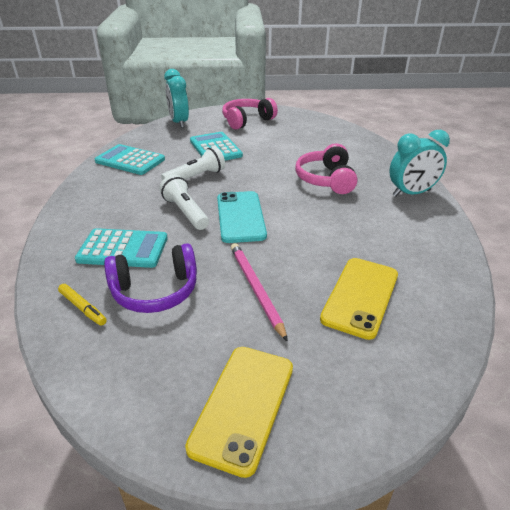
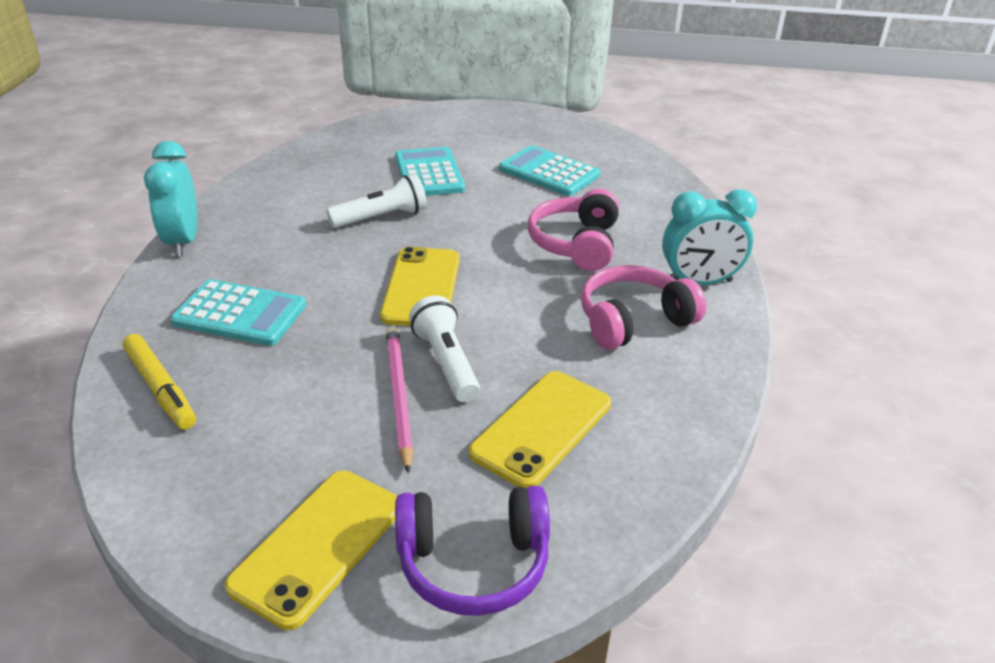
camera: 10 degrees right, 0 degrees up
(83, 308) = (161, 388): yellow marker -> yellow marker, size x1.51
(130, 160) = (296, 180): turquoise calculator -> turquoise calculator (549, 172)
(155, 291) = (262, 379): purple headphones -> purple headphones (473, 563)
(179, 122) = (391, 124): turquoise clock -> turquoise clock (183, 241)
(185, 212) = (345, 270): white flashlight -> white flashlight (446, 363)
(240, 217) = (421, 287): turquoise phone -> yellow phone
(247, 120) = (496, 131): pink headphones -> pink headphones (633, 321)

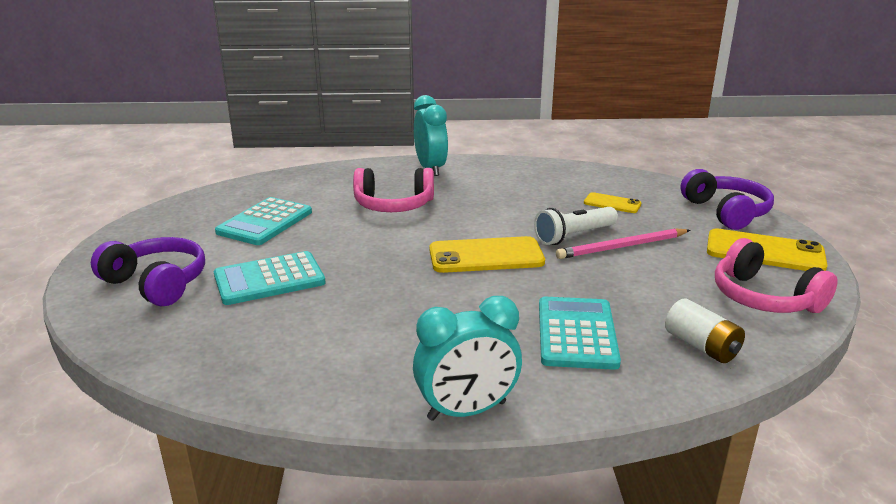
camera: 100 degrees left, 10 degrees down
(161, 388) = (701, 346): yellow marker -> white battery
(381, 217) = (373, 291): white flashlight -> none
(445, 132) = (157, 283): none -> purple headphones
(542, 428) = (612, 203): yellow phone -> yellow phone, size x0.56
(633, 321) = (486, 185): pink headphones -> pink headphones (763, 298)

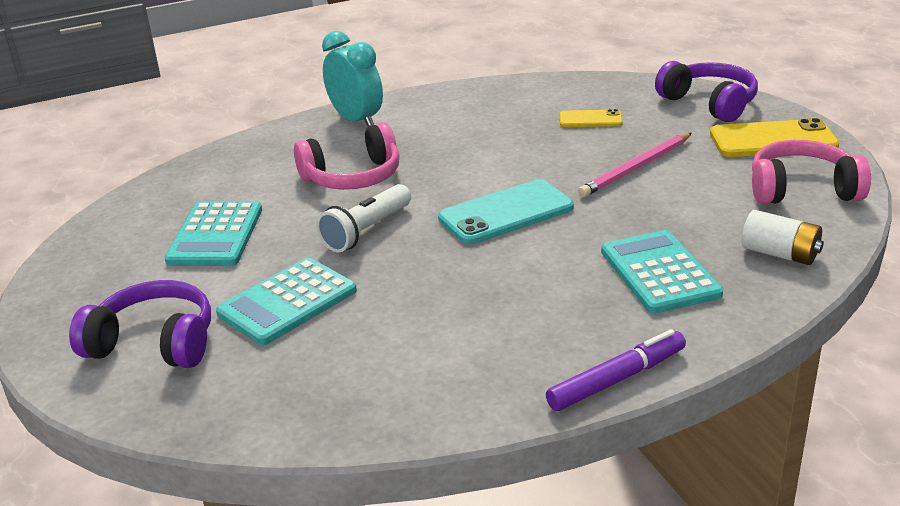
camera: 20 degrees left, 5 degrees up
(467, 411) = (616, 379): turquoise clock -> purple marker
(486, 256) = (506, 213): yellow phone -> turquoise phone
(574, 236) = (579, 167): white flashlight -> white flashlight (366, 231)
(763, 298) = (802, 189): pink headphones -> pink headphones turned 150 degrees clockwise

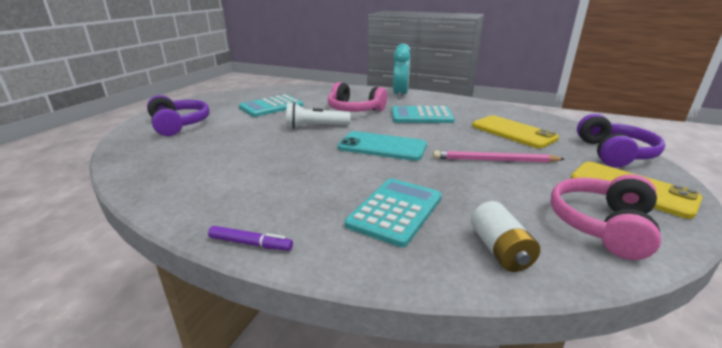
camera: 45 degrees right, 5 degrees down
(287, 302) = (236, 134): turquoise calculator -> turquoise calculator (421, 116)
(590, 119) = (513, 132): yellow phone -> yellow phone, size x1.79
(616, 379) = (250, 243): purple marker -> purple marker, size x0.66
(802, 189) = (601, 225): pink headphones -> pink headphones turned 105 degrees counterclockwise

